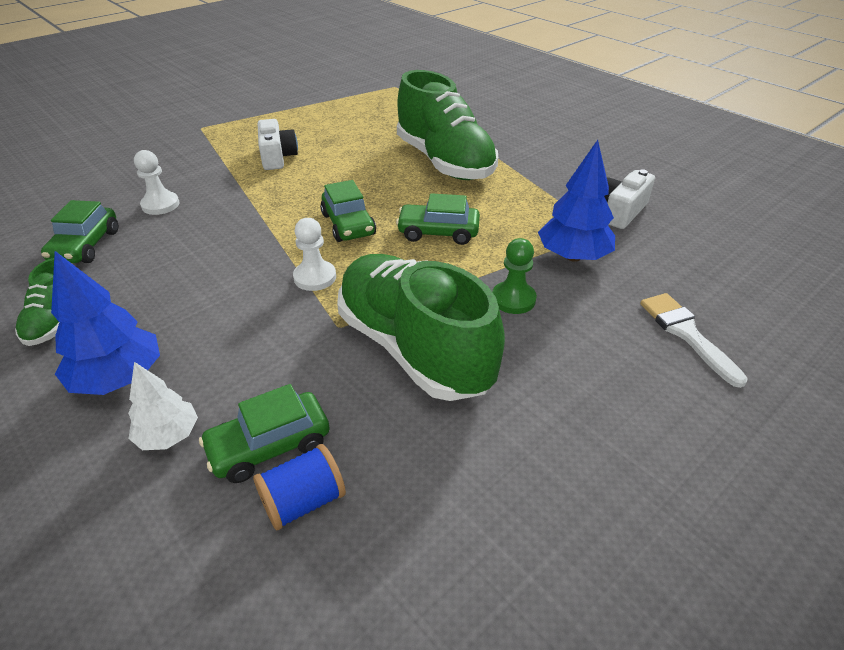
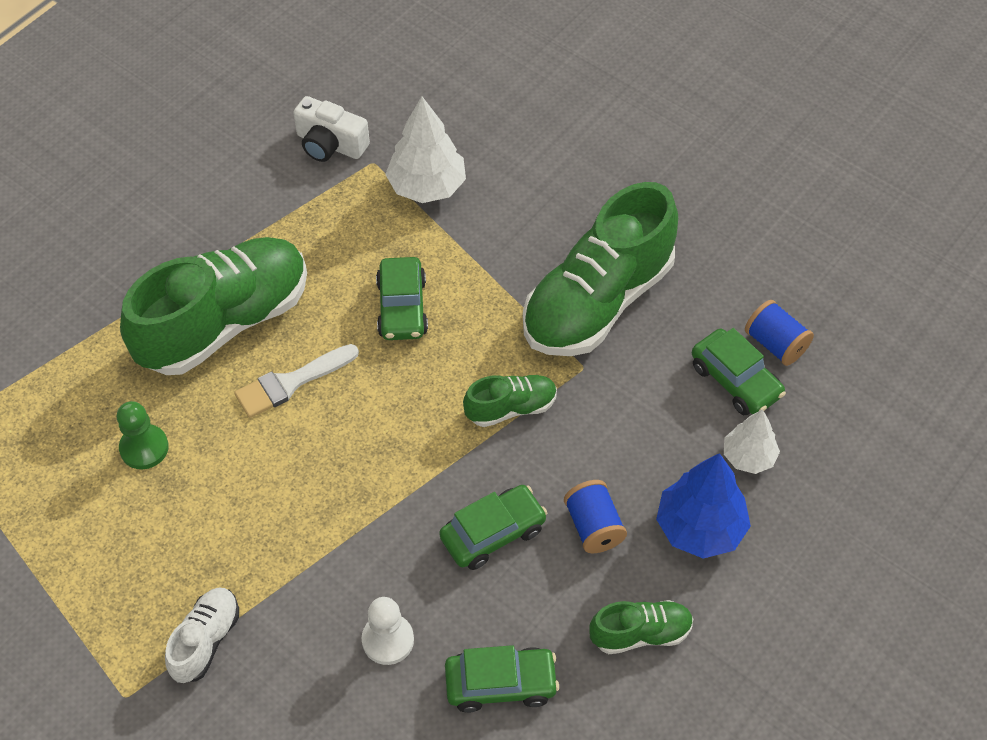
camera: 100 degrees left, 15 degrees up
(172, 308) = (593, 527): none -> blue spool
(214, 148) = (206, 640): none -> white shoe
(277, 157) = (228, 537): white camera -> none
(315, 277) = (511, 408): white pawn -> green shoe
(348, 225) = (400, 400): green car -> green car (493, 533)
(513, 299) = (509, 232): green pawn -> green pawn (144, 448)
(573, 256) = (427, 186): blue tree -> white tree
(686, 334) = (530, 111): white brush -> white brush (291, 383)

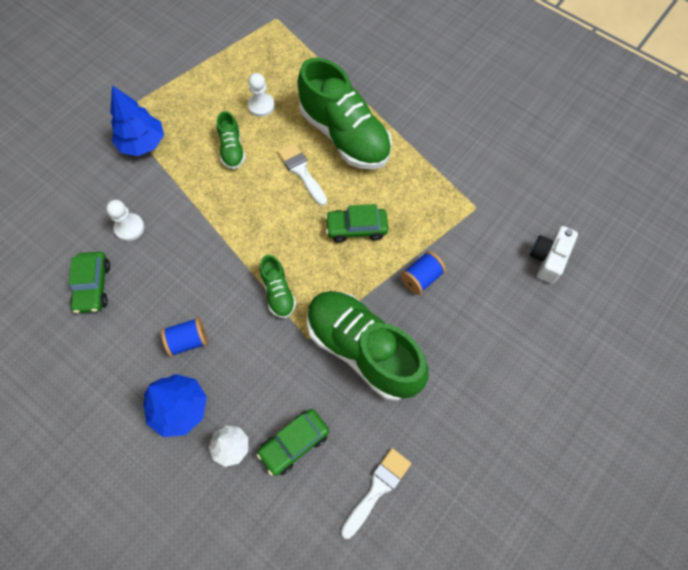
camera: 90 degrees right, 10 degrees up
(144, 448) = (261, 106): green pawn -> white pawn
(206, 640) = (143, 143): white shoe -> blue tree
(330, 144) = (489, 182): white camera -> white camera (548, 258)
(427, 186) = (458, 240): white tree -> none
(493, 533) = (190, 282): green car -> none
(640, 633) = (111, 366): green shoe -> green shoe (232, 150)
(775, 344) = (325, 477): blue spool -> blue spool (421, 278)
(783, 288) = (377, 489): none -> white brush

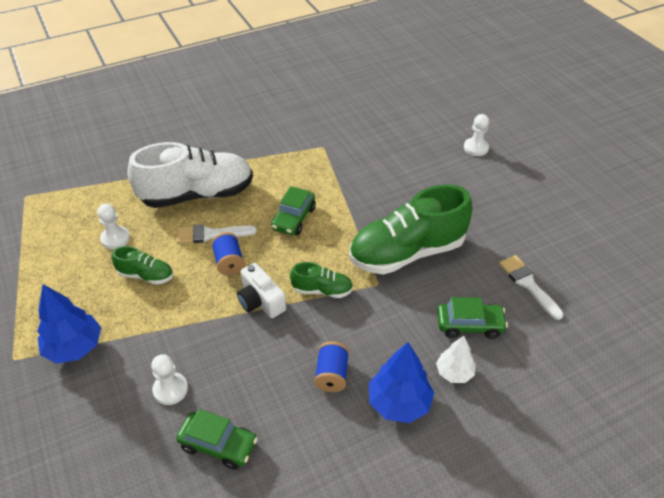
camera: 65 degrees left, 20 degrees down
(294, 443) = (469, 325): green car -> green car turned 75 degrees counterclockwise
(345, 135) = (197, 194): green shoe -> white shoe
(421, 278) = (364, 197): blue spool -> blue spool (229, 262)
(548, 258) = (389, 128): white camera -> white camera (260, 301)
(573, 365) = (476, 148): none -> white pawn

